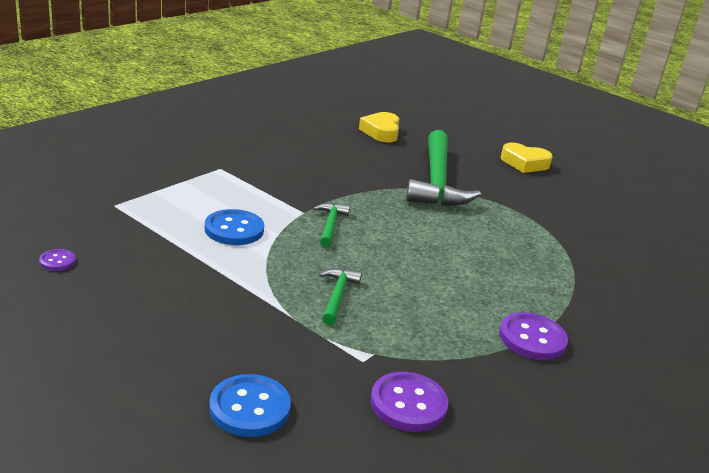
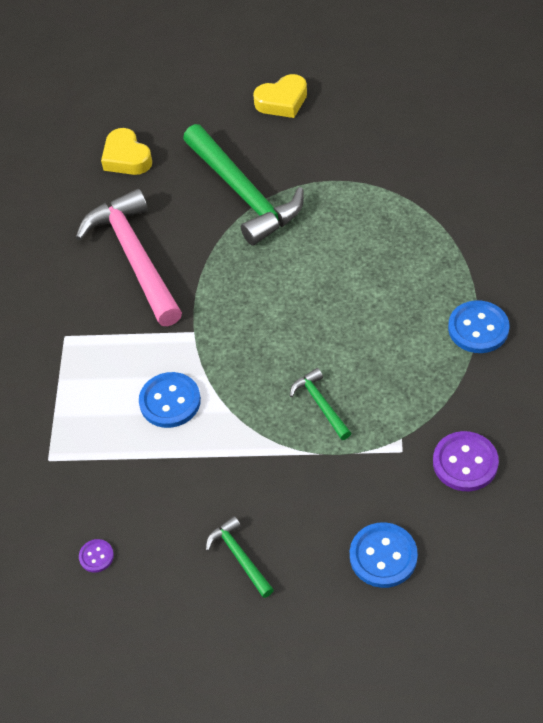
camera: 30 degrees left, 25 degrees up
(319, 166) = (134, 257): none -> pink hammer
(330, 225) = (229, 329): green hammer -> green hammer (239, 557)
(532, 338) = (478, 328): purple button -> blue button

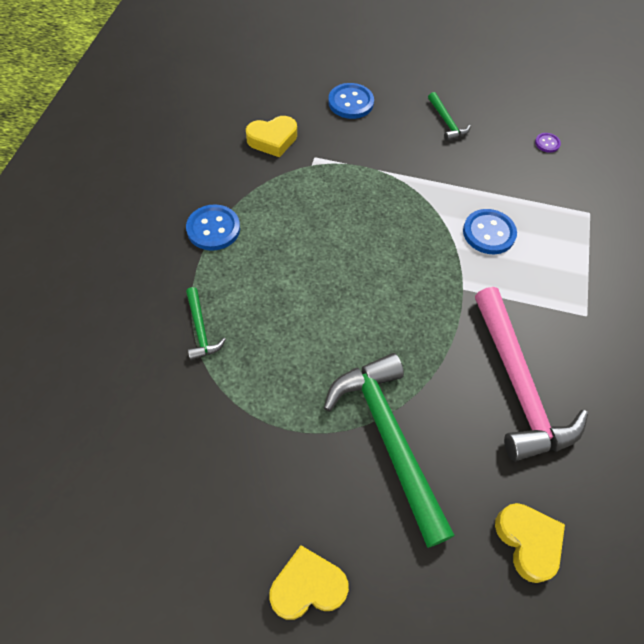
camera: 175 degrees left, 5 degrees up
(320, 404) = (365, 202): green hammer -> green hammer (201, 330)
(465, 463) = (272, 140): purple button -> yellow heart

